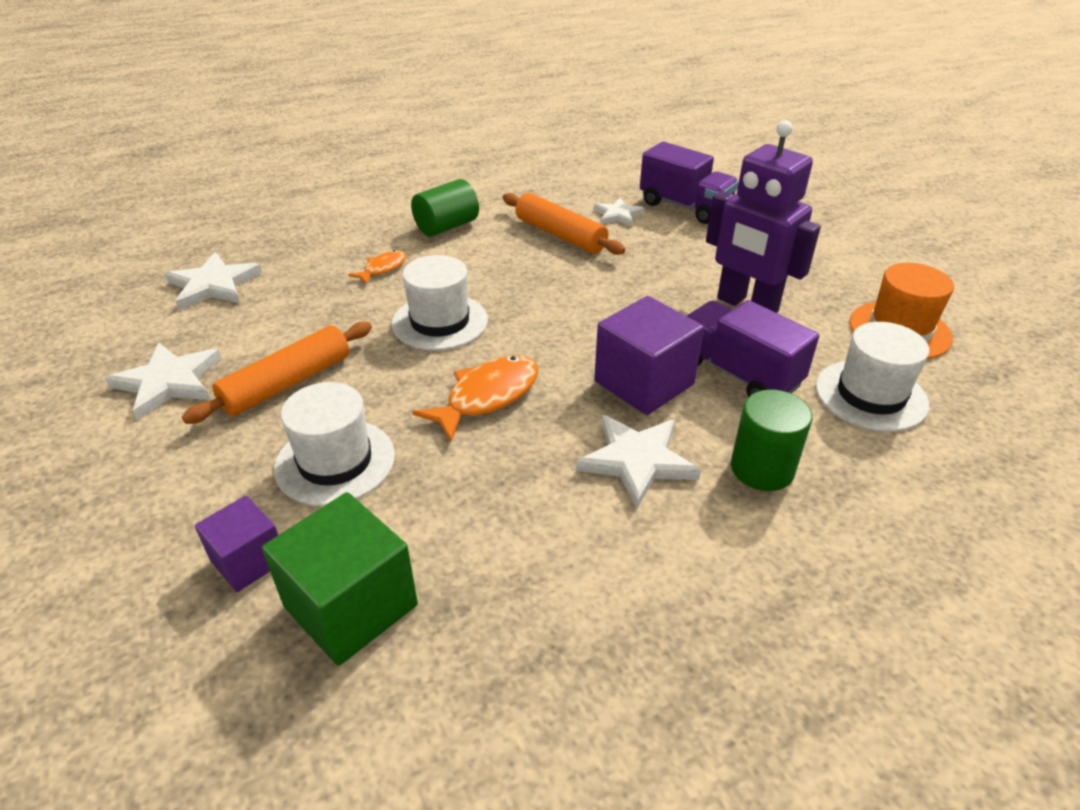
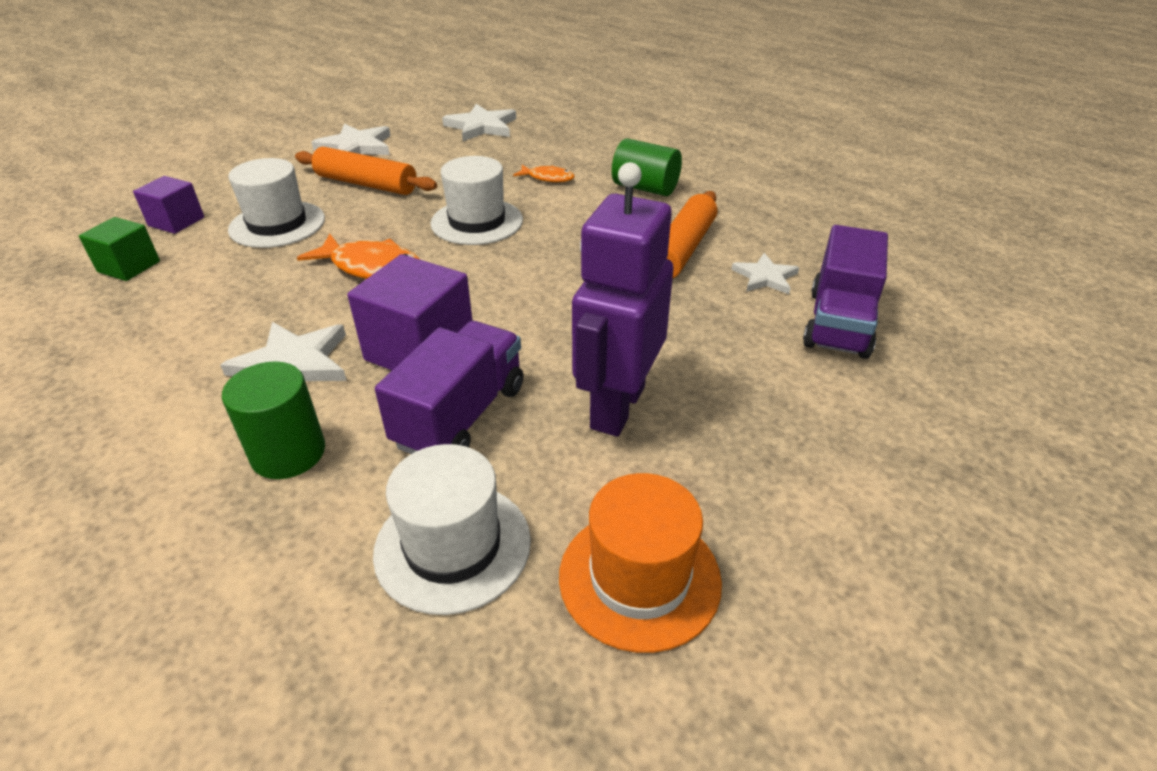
camera: 70 degrees right, 0 degrees up
(351, 606) = (129, 267): green cube -> green cube, size x0.61

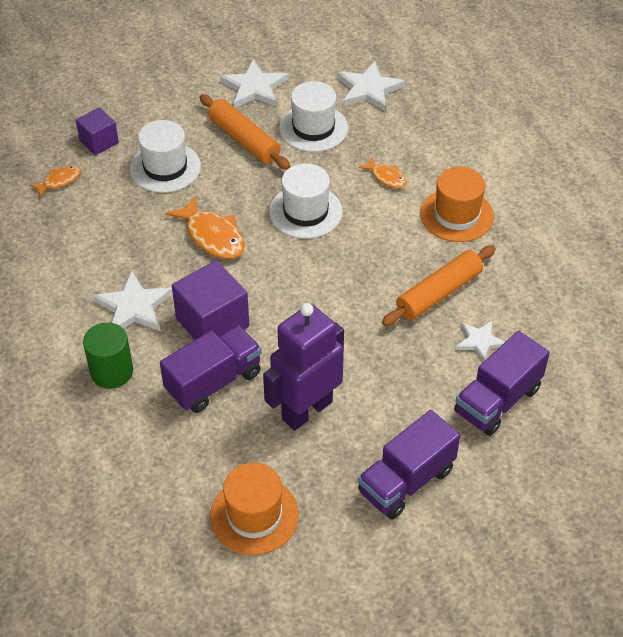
camera: 25 degrees right, 10 degrees up
(129, 267) = (59, 181): green cube -> orange fish
(453, 546) = (172, 461): white hat -> white hat (313, 128)
(645, 188) = (457, 215): green cylinder -> orange hat
(817, 445) = (406, 481): none -> purple truck

